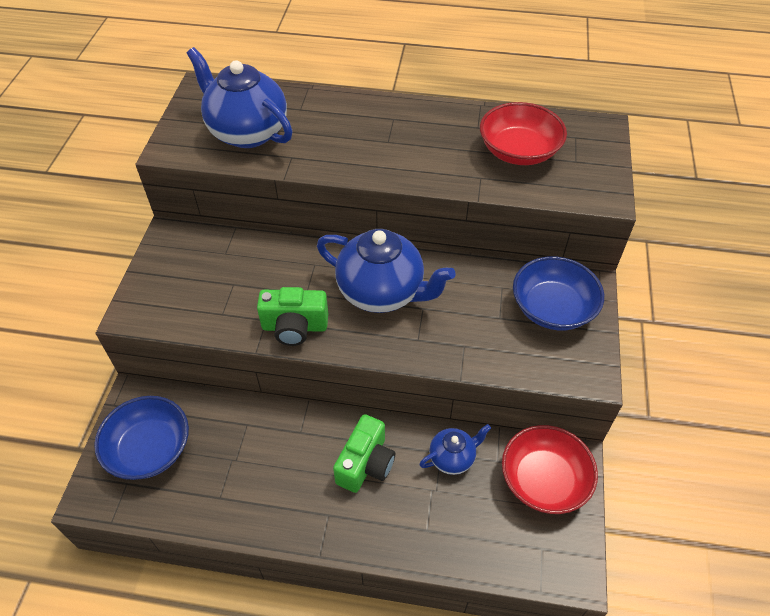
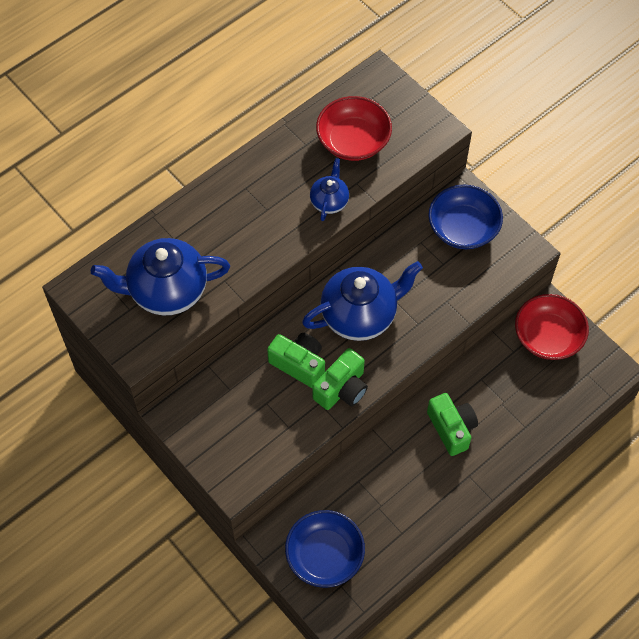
camera: 50 degrees left, 10 degrees up
(291, 282) = (299, 364): none -> green camera
(452, 457) = (490, 375): blue teapot -> blue teapot (329, 201)

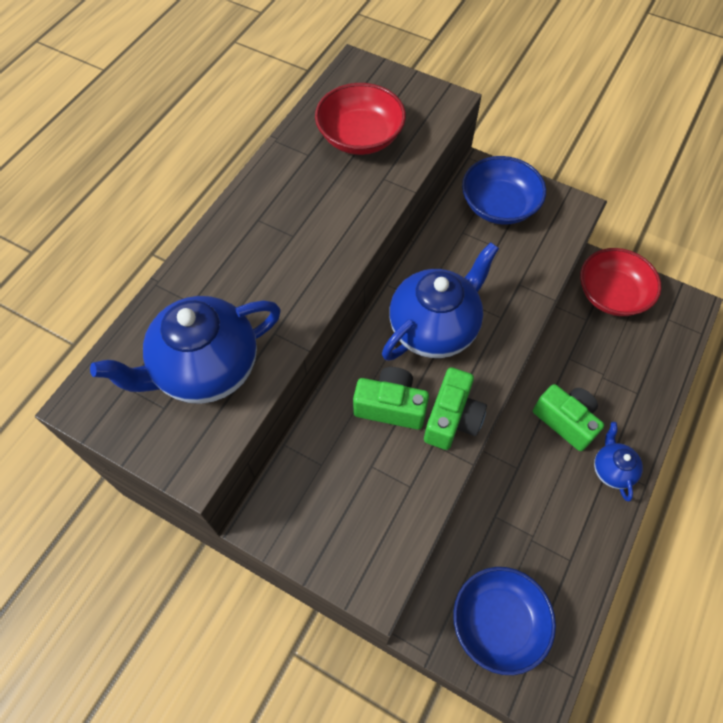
camera: 20 degrees left, 0 degrees up
(329, 201) = (362, 206): blue teapot -> blue teapot (612, 469)

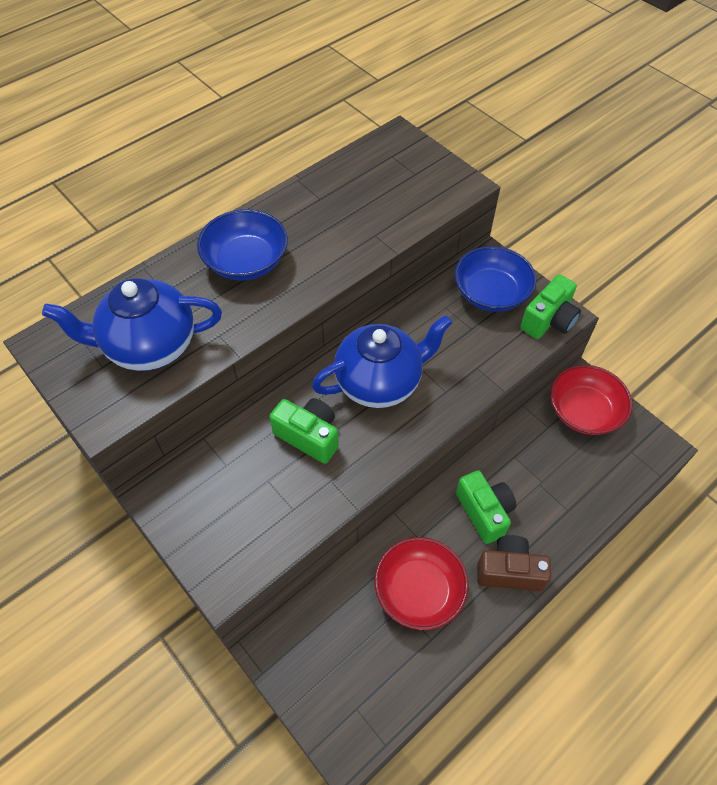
camera: 20 degrees right, 5 degrees down
(360, 137) = (372, 195): red bowl -> red bowl (419, 591)
(452, 419) = (358, 464): green camera -> green camera (548, 320)
(498, 622) = (337, 668): blue bowl -> blue bowl (246, 261)
(612, 469) = (509, 571): blue teapot -> brown camera

